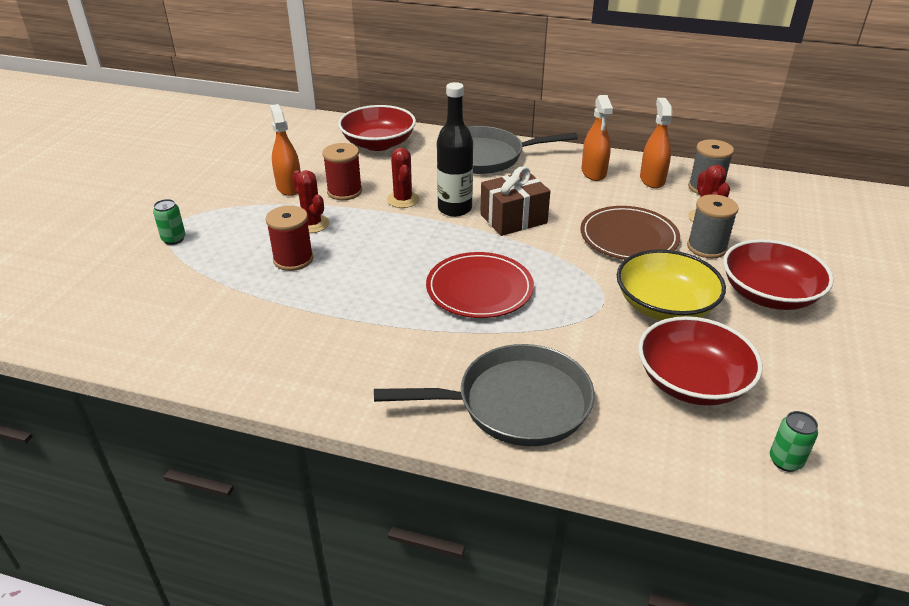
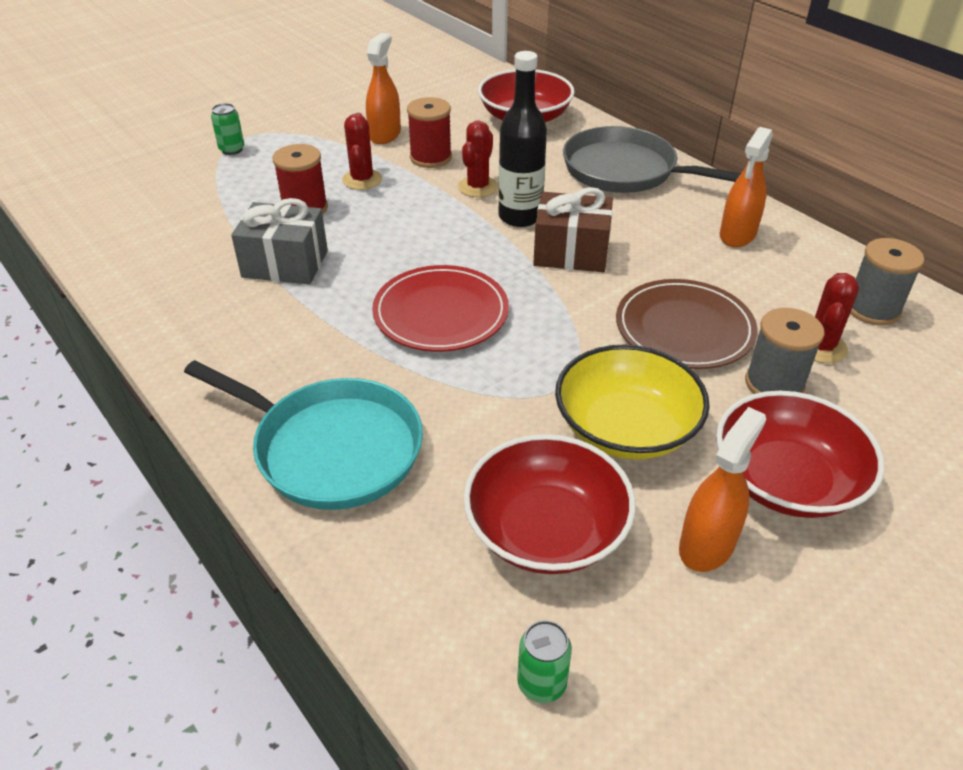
camera: 35 degrees right, 5 degrees up
(329, 303) = (285, 264): none -> grey gift
(516, 403) = (332, 448): grey pan -> turquoise pan
(652, 179) = (807, 271): orange spray bottle -> orange spray bottle (707, 545)

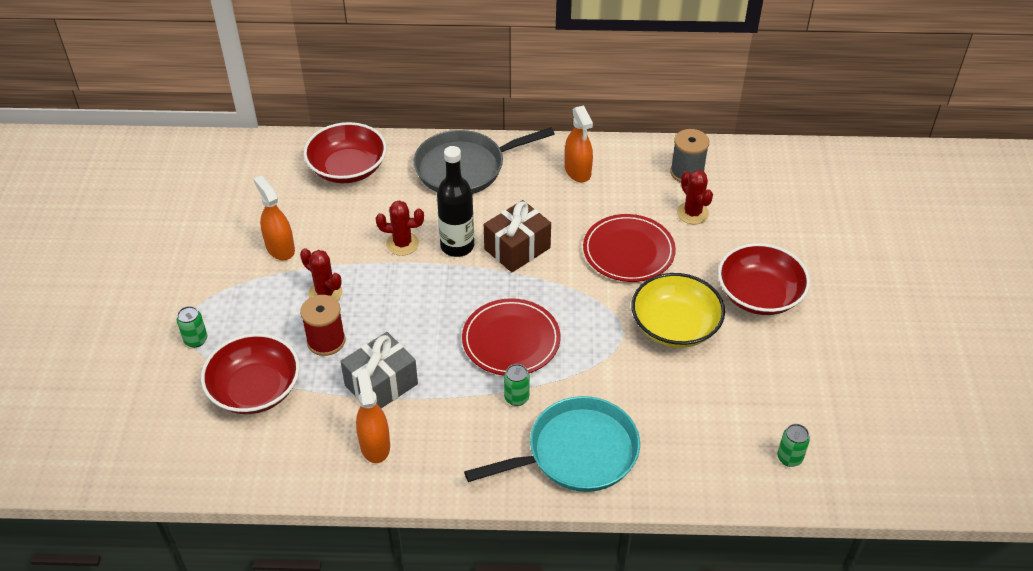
camera: 50 degrees left, 5 degrees up
(364, 359) = (516, 398): none -> green can
(431, 158) = (339, 244): red spool -> none
(478, 187) = (402, 244): red cactus -> red cactus turned 60 degrees counterclockwise
(546, 529) = (710, 400): red bowl -> red bowl (255, 389)
(684, 328) = (628, 251): brown plate -> red plate
(707, 545) = (769, 350): orange spray bottle -> orange spray bottle (375, 445)
(774, 384) = (699, 250): grey spool -> none

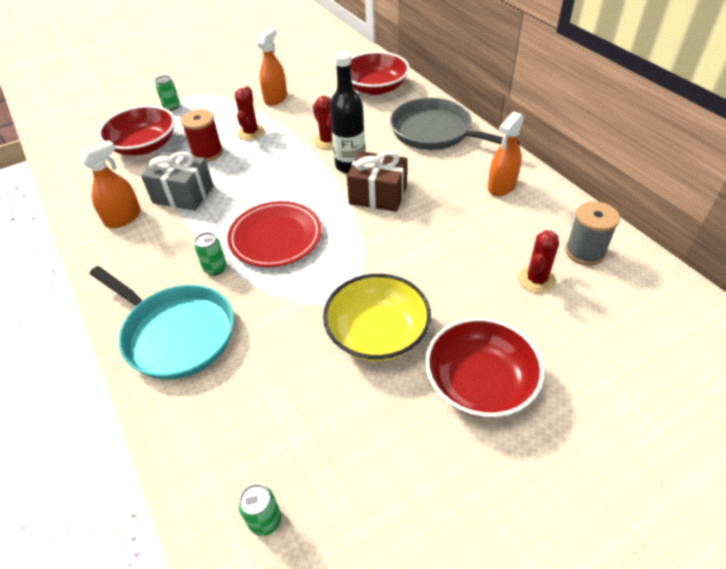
camera: 60 degrees right, 0 degrees up
(628, 251) = (441, 259): red plate -> none

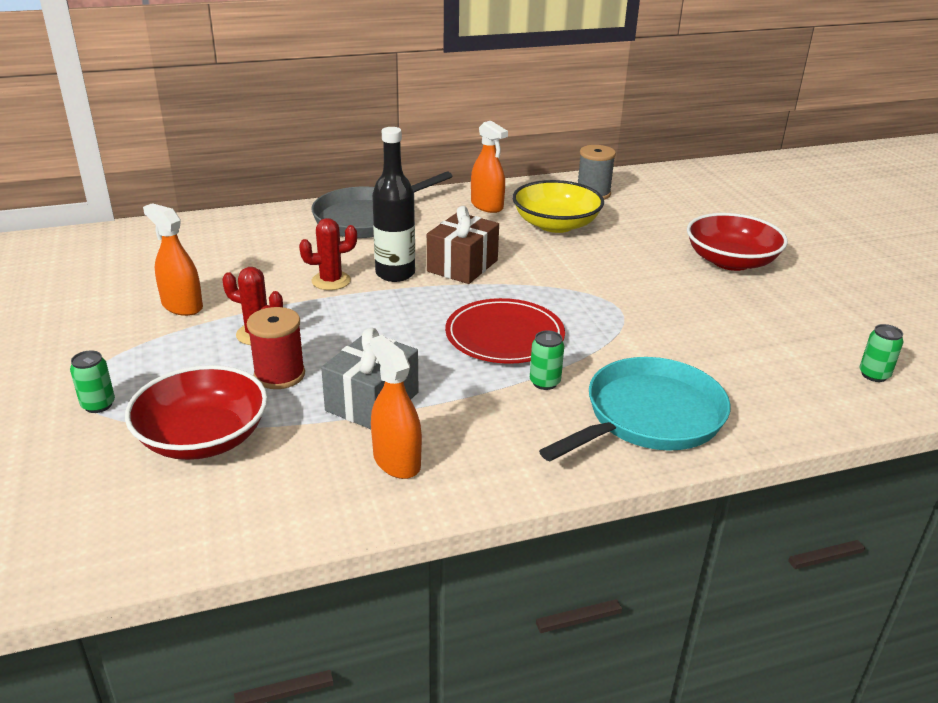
camera: 80 degrees left, 15 degrees down
(375, 88) = (236, 235): red bowl -> none
(377, 333) = (669, 296): yellow bowl -> yellow bowl (556, 224)
(536, 279) = (620, 218): red cactus -> none

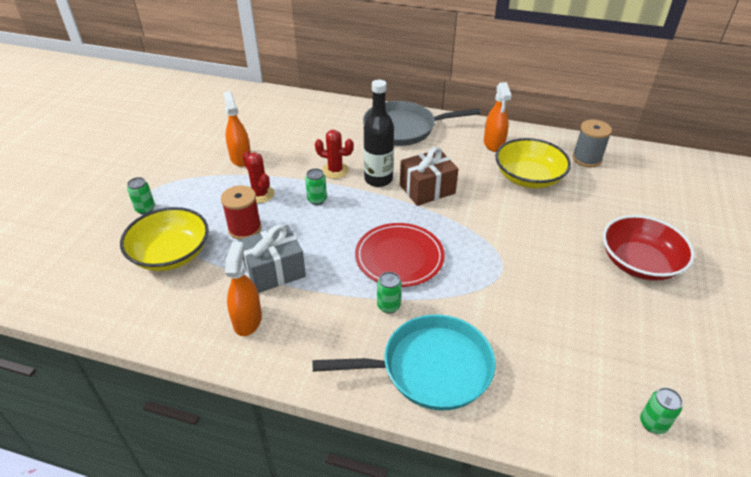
camera: 35 degrees right, 10 degrees up
(203, 438) = (171, 254): red bowl -> yellow bowl
(342, 316) = (317, 200): none -> green can

